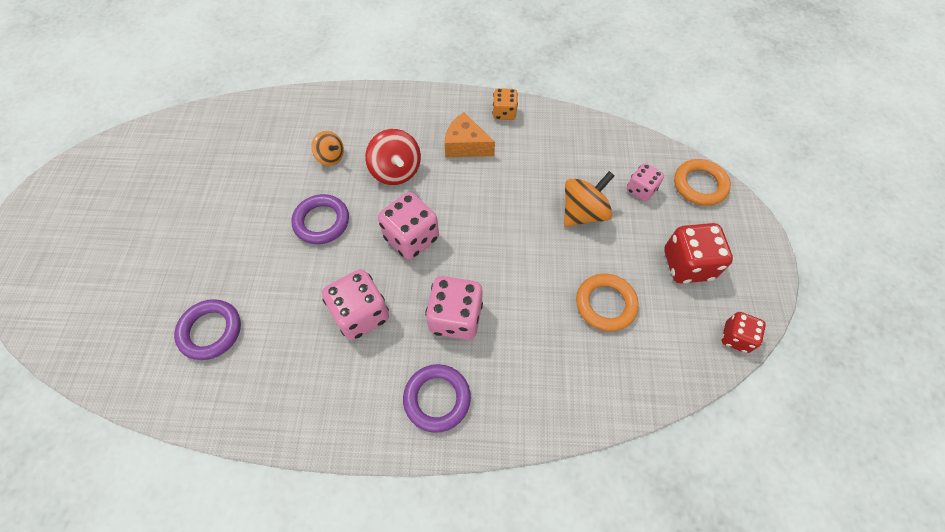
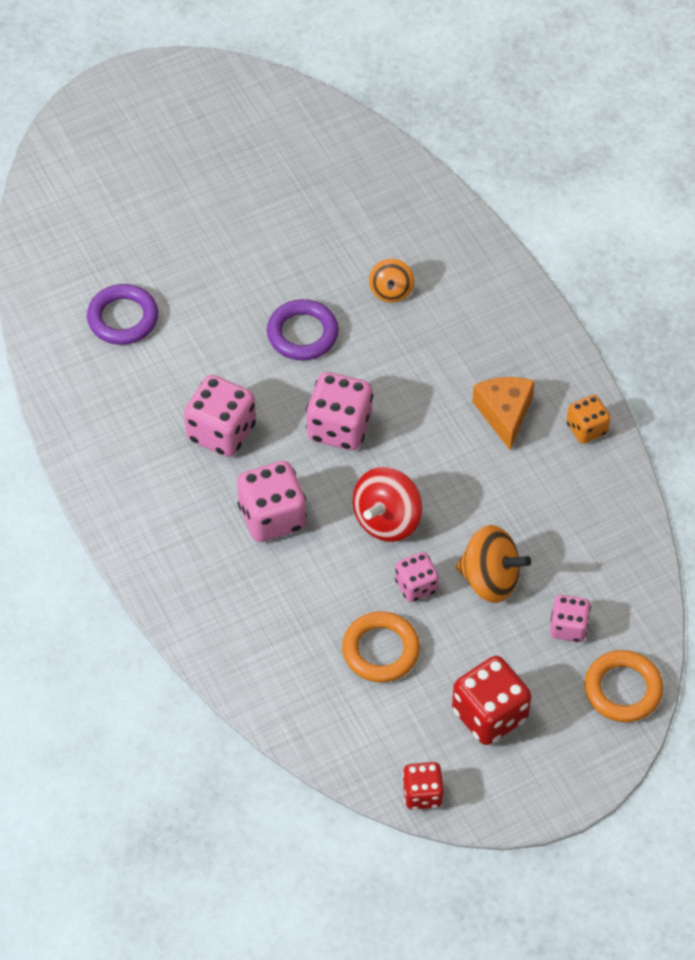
camera: 60 degrees right, 5 degrees down
(396, 171) = (417, 364): red spinning top -> red spinning top (387, 520)
(437, 399) = (177, 544): purple ring -> none
(565, 256) = (416, 586): none -> pink dice

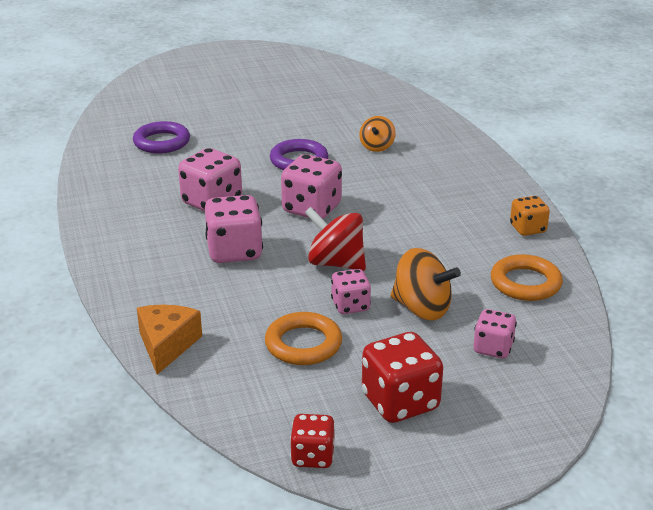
camera: 10 degrees right, 25 degrees down
(387, 520) = (336, 263): red spinning top -> red spinning top turned 75 degrees clockwise
(504, 414) = (456, 214): orange cheese -> orange cheese (167, 345)
(623, 689) = (544, 399): orange ring -> orange ring (525, 283)

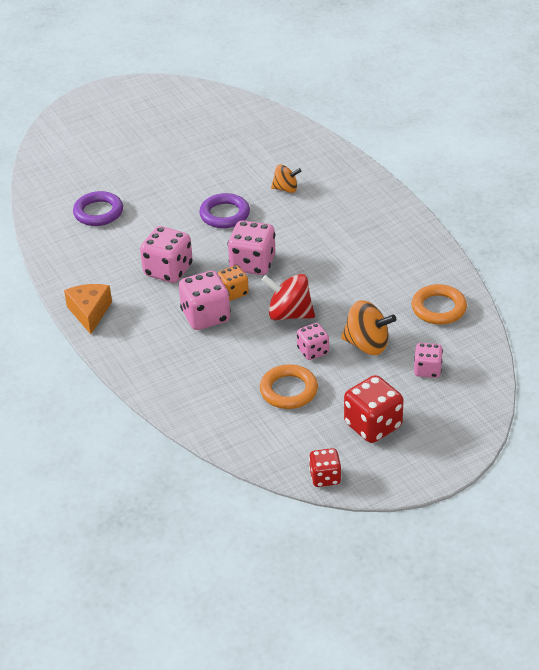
camera: 10 degrees left, 10 degrees up
(167, 345) = (187, 409): orange cheese -> orange cheese (89, 312)
(377, 147) = (286, 189): orange spinning top -> orange spinning top turned 90 degrees counterclockwise
(527, 229) = (429, 256): orange dice -> orange dice (233, 292)

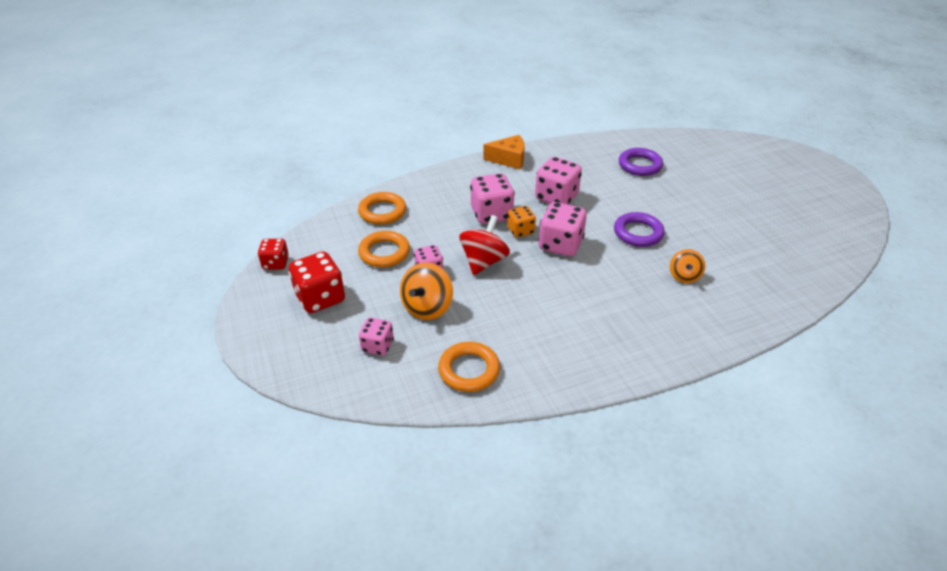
camera: 95 degrees right, 0 degrees up
(212, 406) = (382, 212): none -> orange ring

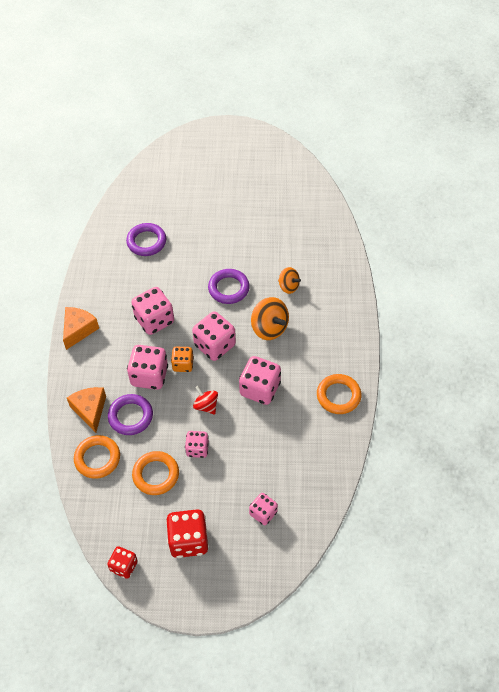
camera: 65 degrees left, 15 degrees up
(427, 307) = (238, 465): orange spinning top -> orange spinning top (269, 328)
(430, 192) = (90, 410): none -> orange cheese
(439, 217) = (130, 416): none -> purple ring
(469, 370) = (314, 460): orange ring -> orange ring (338, 396)
(484, 261) = (206, 406): red spinning top -> red spinning top, size x0.63
(532, 295) = (260, 389): none -> pink dice

